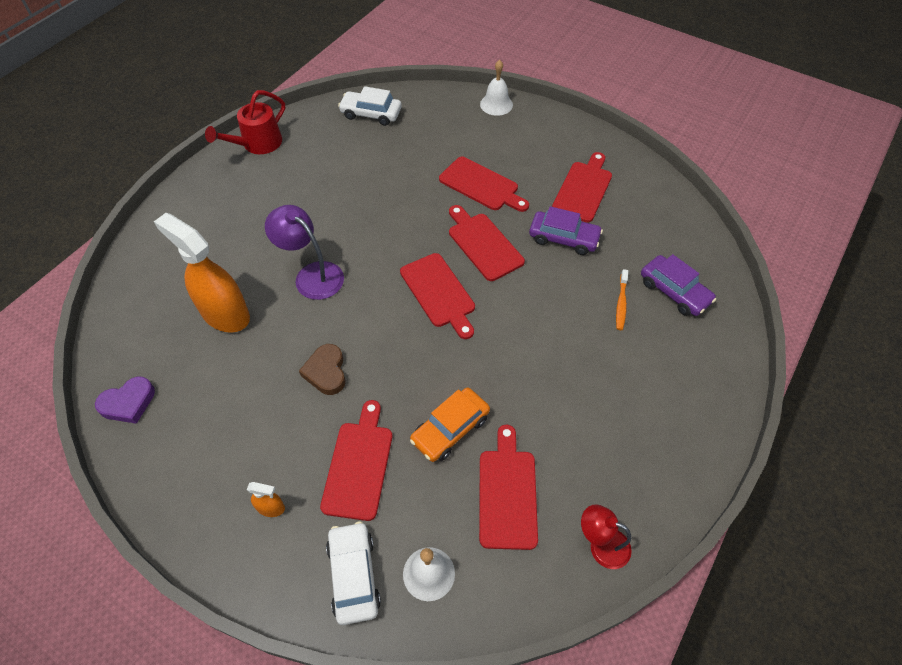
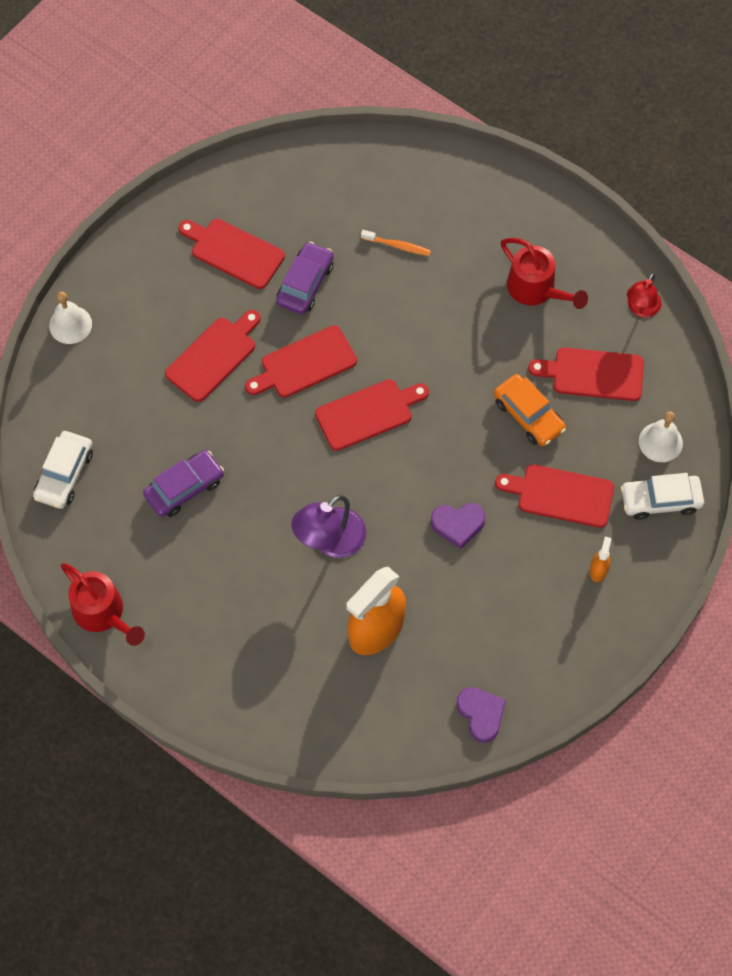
camera: 85 degrees left, 10 degrees up
(326, 372) = (458, 525): brown heart -> purple heart
(601, 429) = (536, 290): none -> red watering can
(674, 291) = (387, 195): purple car -> purple car (184, 488)

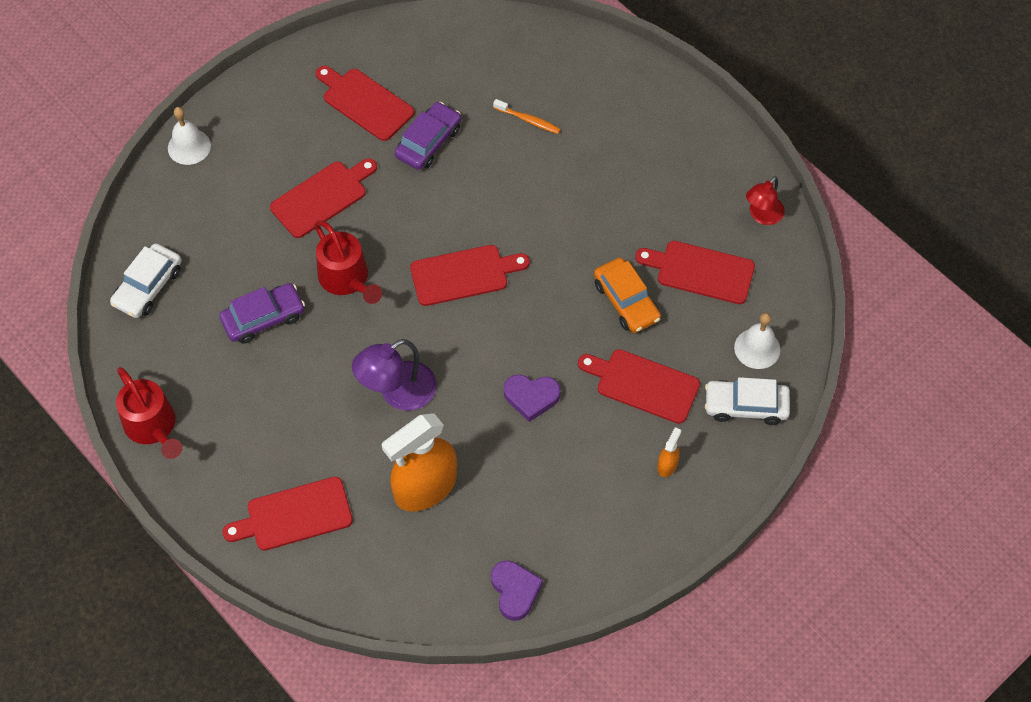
camera: 10 degrees right, 5 degrees down
(304, 364) = (410, 218): red cutting board -> red cutting board (294, 515)
(536, 290) = (659, 182): red watering can -> red watering can (347, 279)

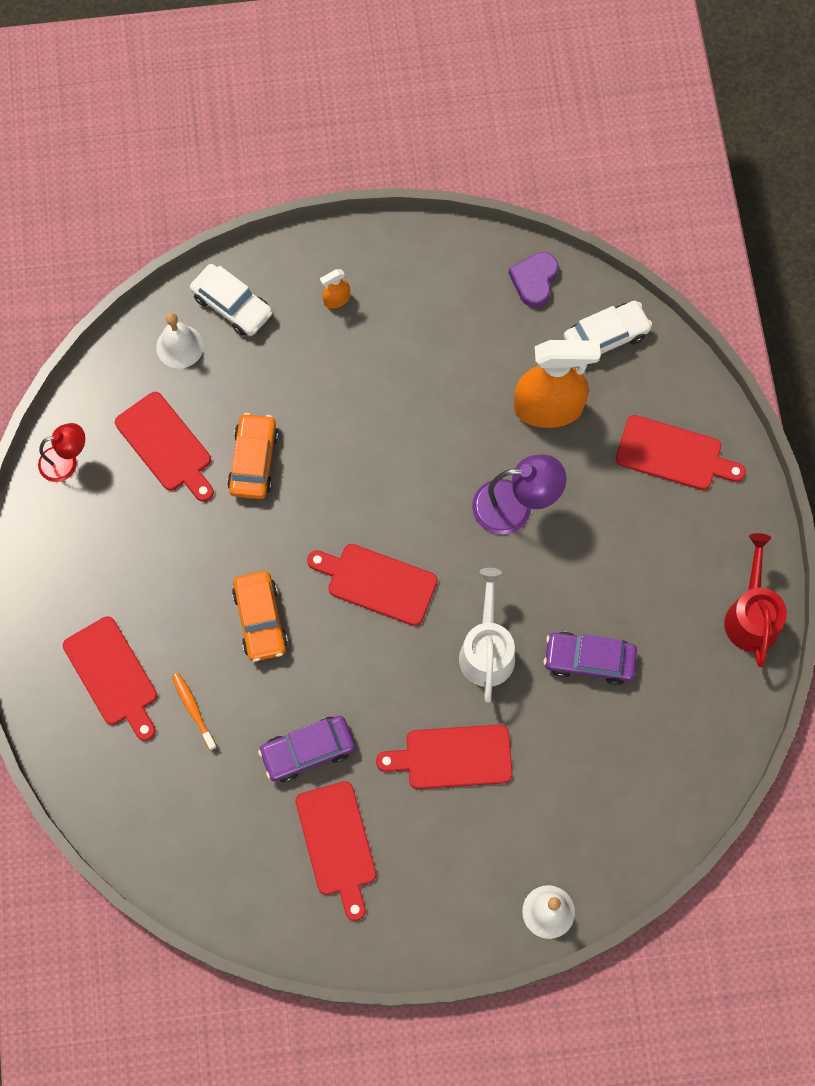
camera: 145 degrees left, 10 degrees up
(148, 287) = (679, 767): white car -> white car (606, 337)
(347, 279) = (487, 649): red watering can -> white watering can
(529, 200) = (260, 619): none -> orange car
(531, 397) = (403, 428): purple heart -> none
(643, 384) = (301, 378): red cutting board -> red cutting board (113, 675)

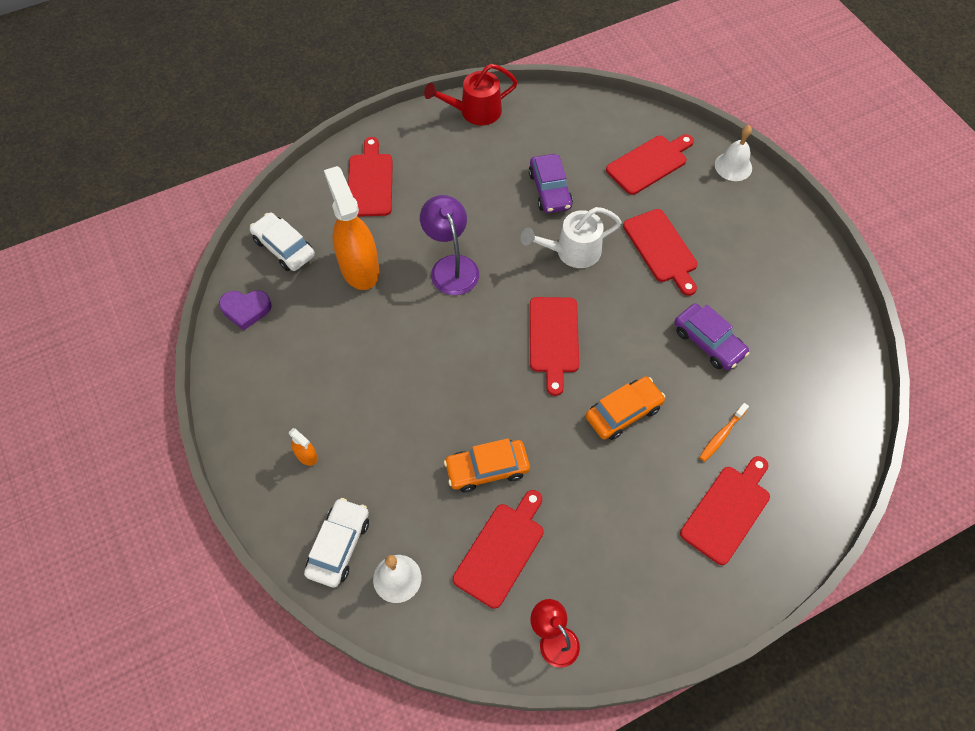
camera: 110 degrees left, 10 degrees down
(337, 844) = (763, 300): red cutting board -> red cutting board (649, 163)

